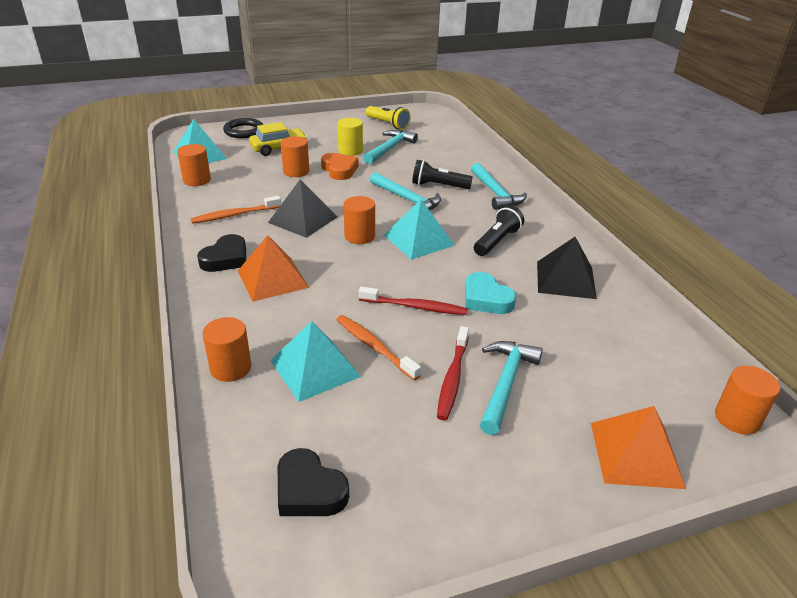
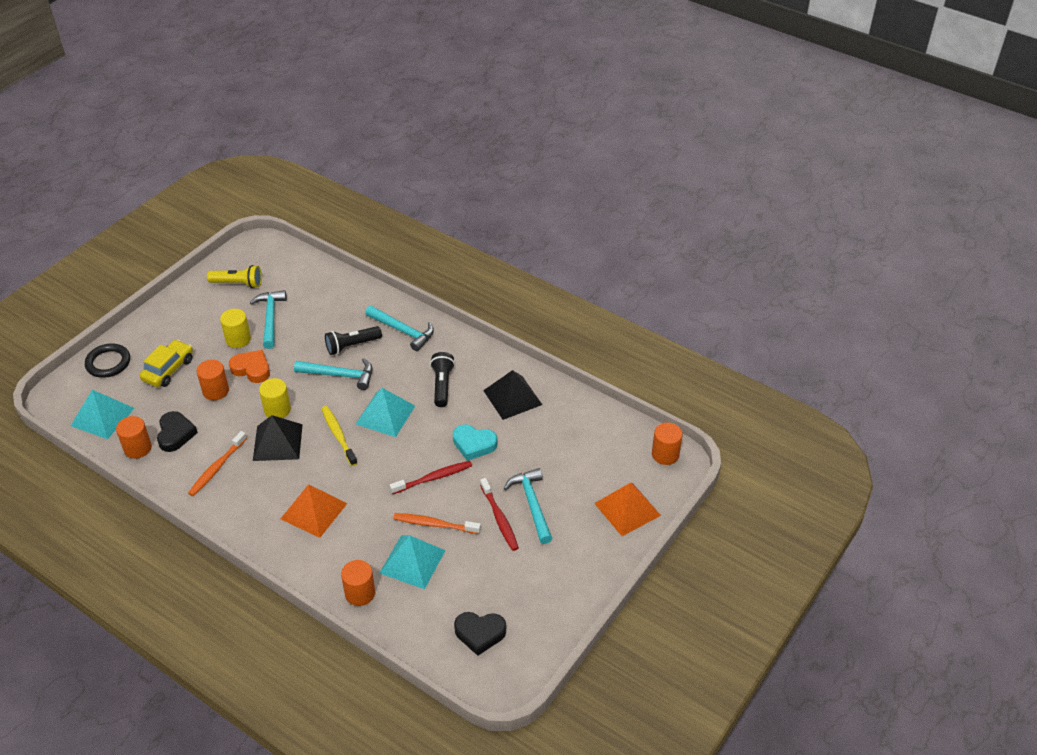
camera: 35 degrees left, 10 degrees up
(226, 258) = (259, 513): black heart -> black heart (175, 434)
(328, 200) = (277, 410): none -> yellow cylinder
(359, 236) = (338, 435): orange cylinder -> yellow toothbrush

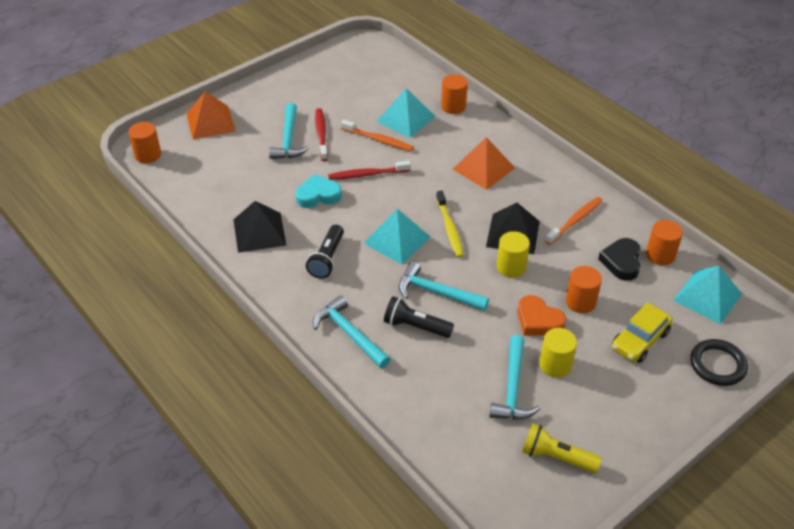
camera: 165 degrees left, 0 degrees up
(352, 346) = (415, 326): black flashlight -> black flashlight turned 150 degrees counterclockwise
(474, 444) = (318, 195): turquoise heart -> turquoise heart turned 45 degrees counterclockwise
(480, 633) = (368, 70): black heart -> none

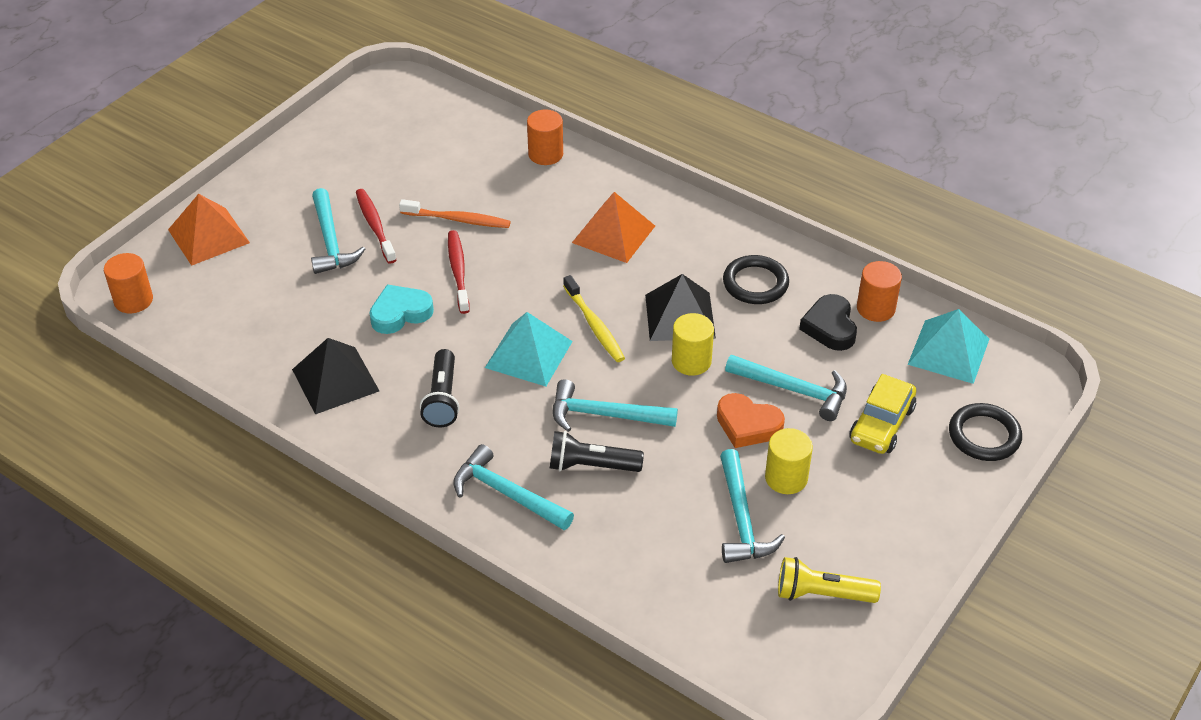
camera: 15 degrees left, 0 degrees up
(367, 174) = (458, 271): red toothbrush -> red toothbrush turned 105 degrees clockwise
(405, 119) = (485, 183): turquoise pyramid -> none
(575, 221) = (755, 283): orange toothbrush -> black ring
(580, 302) = (793, 390): orange cylinder -> turquoise hammer

